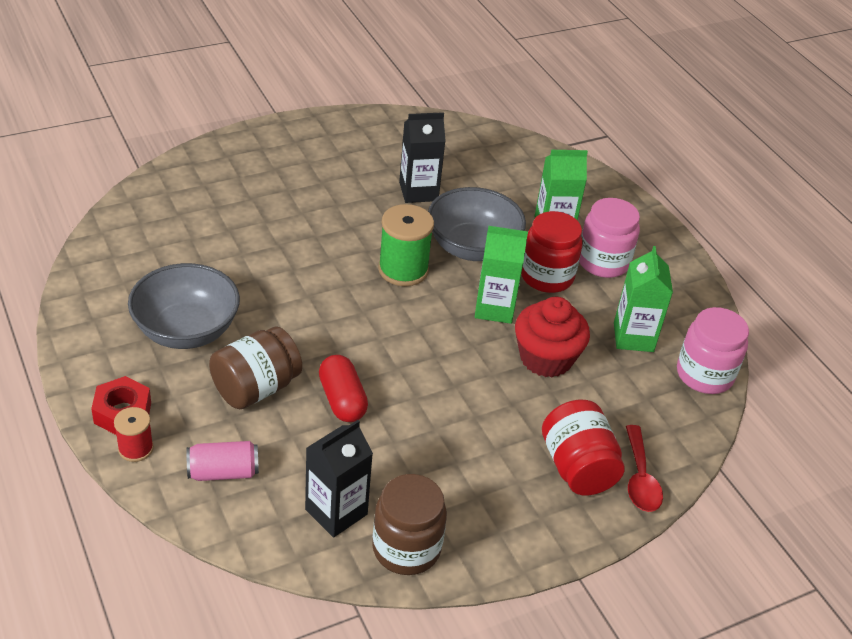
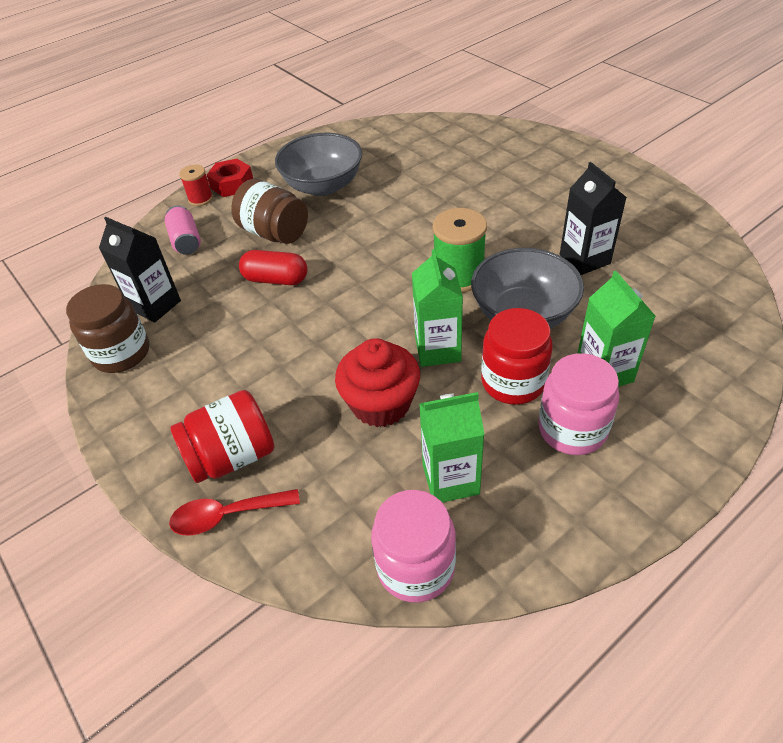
camera: 85 degrees right, 5 degrees up
(342, 400) = (276, 279): red capsule -> red capsule turned 45 degrees clockwise

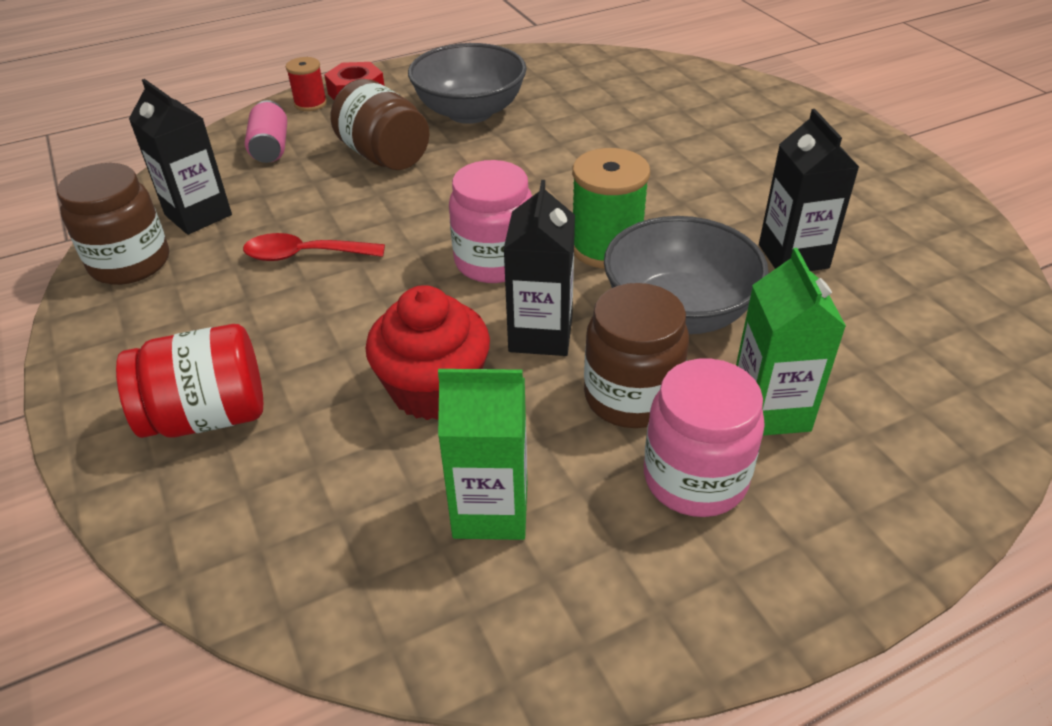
camera: 10 degrees right, 5 degrees down
(227, 515) = (166, 491): red spoon -> red spoon (305, 255)
(276, 279) = (362, 210): red capsule -> none
(415, 567) = (391, 621): pink jar -> pink jar (494, 261)
(437, 349) = (540, 334): green carton -> black carton
(513, 382) = (631, 397): red jar -> brown jar

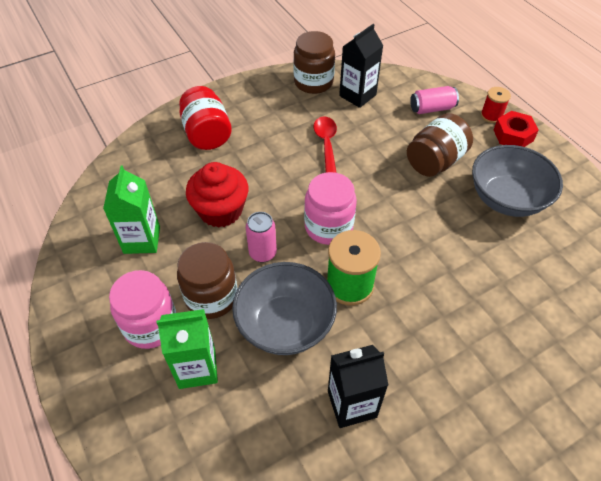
camera: 85 degrees right, 10 degrees up
(540, 334) = (262, 253): black carton -> pink can

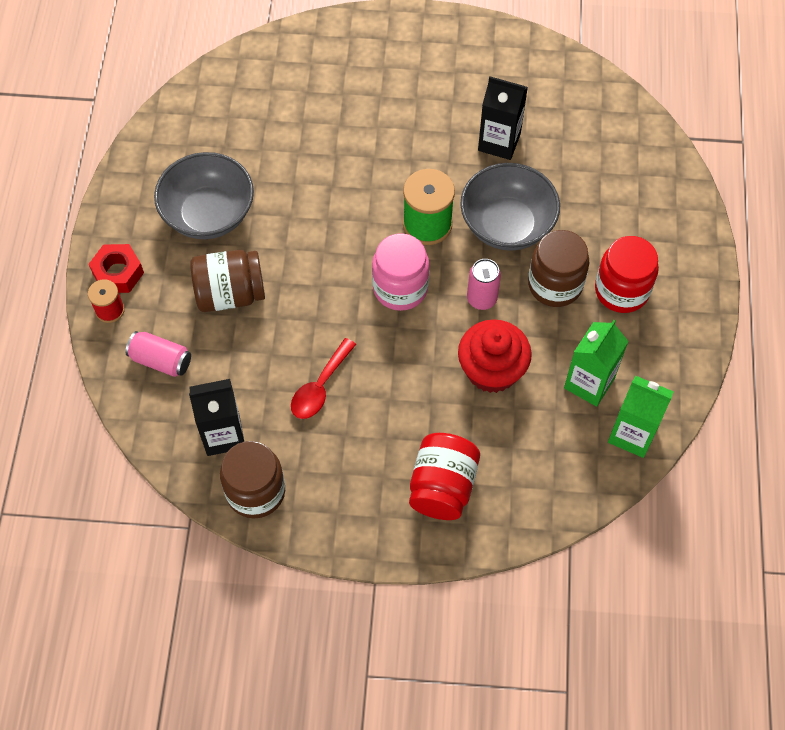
camera: 145 degrees left, 10 degrees up
(151, 325) = (621, 290): pink jar -> red jar
(197, 368) = (601, 233): green carton -> green carton (632, 434)

